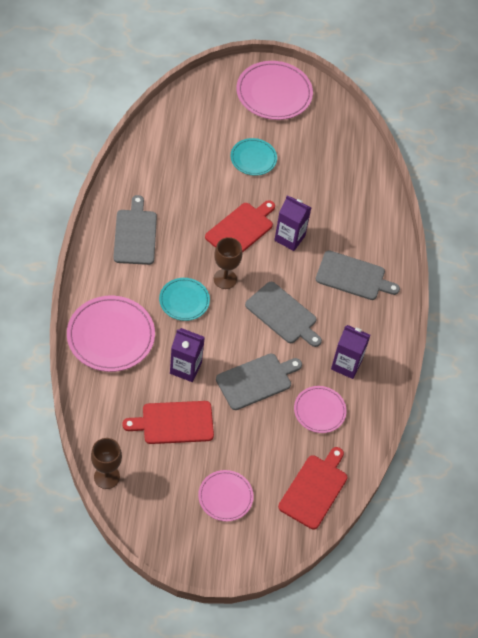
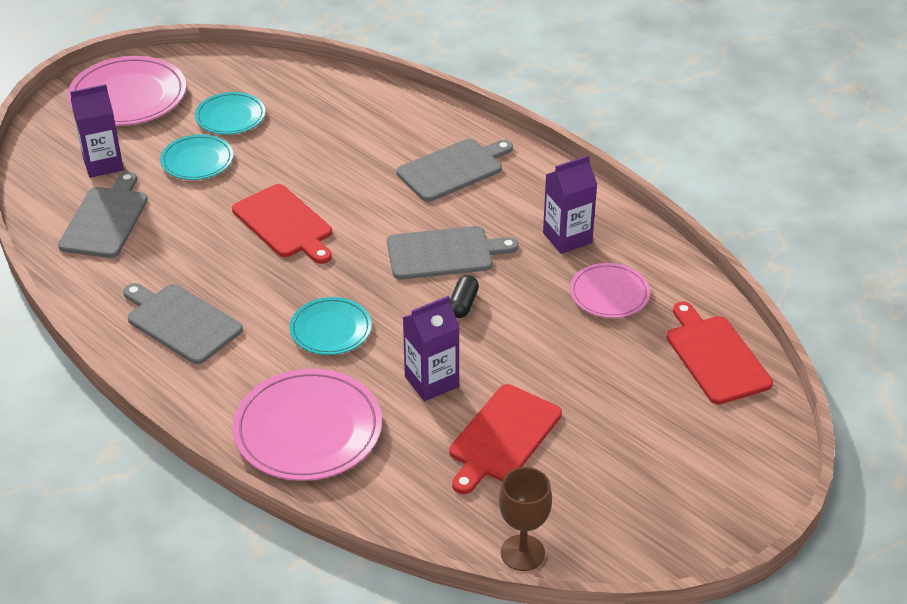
camera: 45 degrees left, 15 degrees down
(225, 279) = (339, 275): brown goblet -> none
(225, 497) = (657, 445): pink plate -> none
(241, 229) = (284, 224): red cutting board -> red cutting board turned 150 degrees clockwise
(252, 347) = (463, 304): none -> black capsule
(256, 380) = (514, 326): grey cutting board -> grey cutting board (106, 219)
(289, 238) = (343, 191): purple carton -> purple carton (103, 164)
(300, 148) = (230, 116): none -> turquoise plate

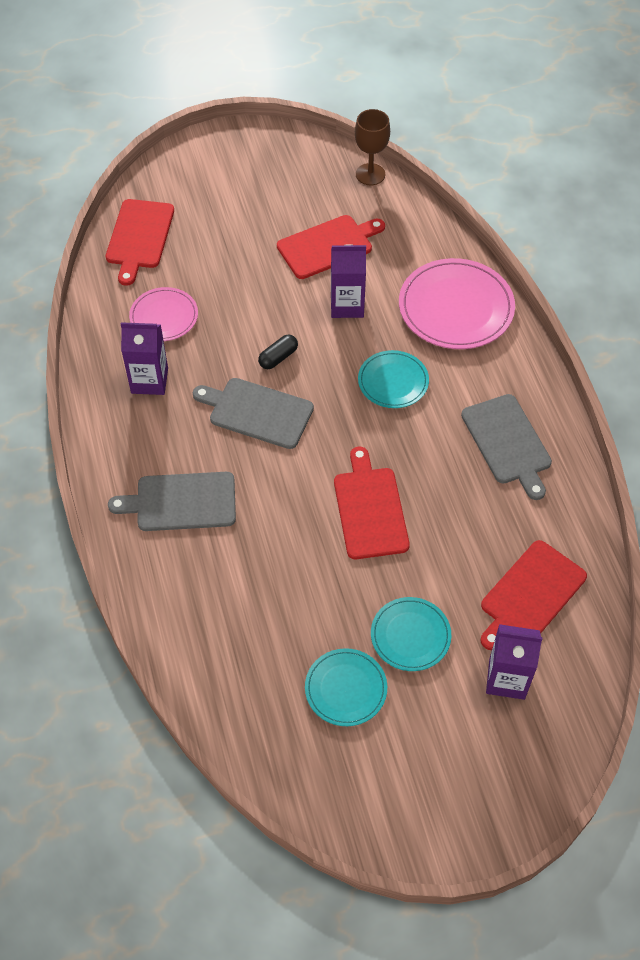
camera: 150 degrees left, 15 degrees up
(106, 219) = (530, 594): grey cutting board -> red cutting board
(128, 96) = (440, 785): pink plate -> none

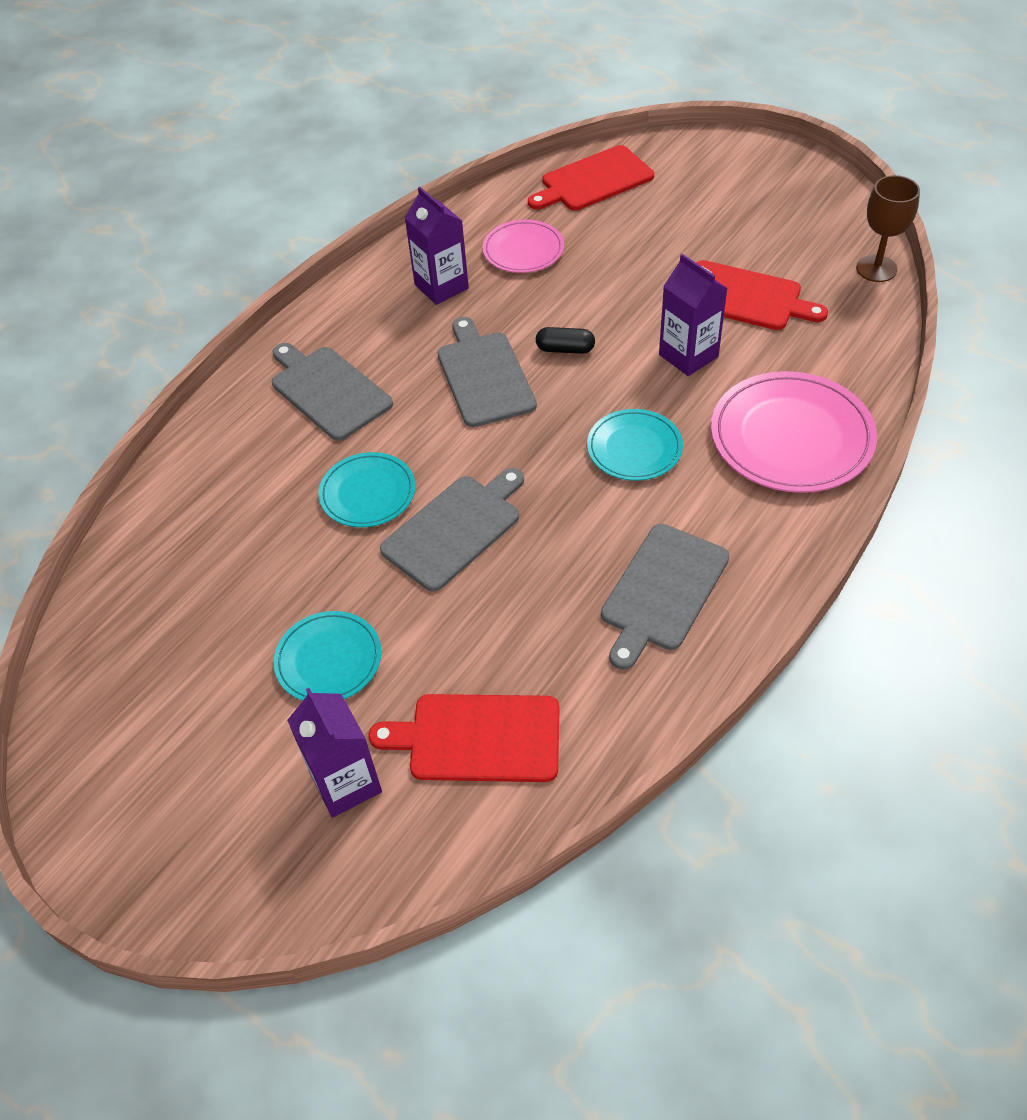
camera: 55 degrees right, 5 degrees down
(346, 688) = (219, 645): turquoise plate -> turquoise plate (368, 493)
(370, 509) = (455, 529): red cutting board -> grey cutting board

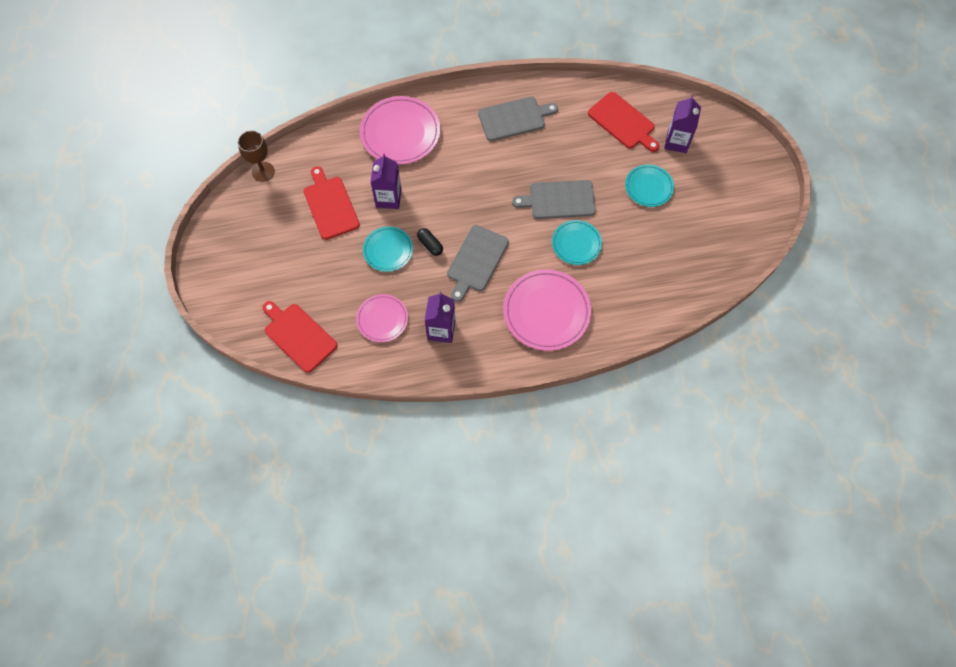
camera: 140 degrees left, 15 degrees up
(328, 390) = (546, 311): grey cutting board -> pink plate
(593, 180) = (298, 335): red cutting board -> red cutting board turned 150 degrees counterclockwise
(634, 448) = (459, 176): turquoise plate -> turquoise plate (388, 250)

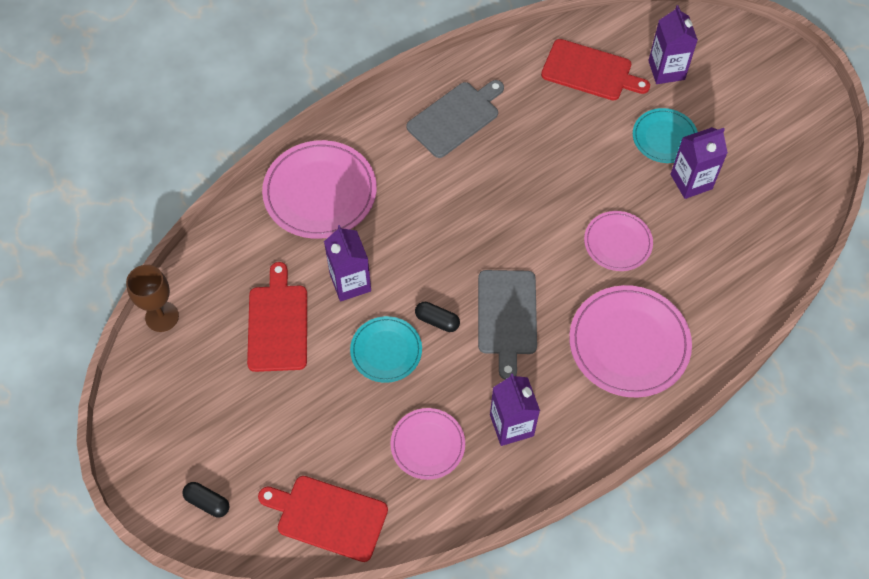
camera: 25 degrees left, 5 degrees down
(232, 295) = (207, 502): none -> black capsule
(330, 205) = (278, 324): red cutting board -> red cutting board turned 45 degrees clockwise
(559, 200) = (566, 197): grey cutting board -> none
(576, 243) = (617, 242): turquoise plate -> pink plate
(650, 223) = (691, 181): none -> purple carton

